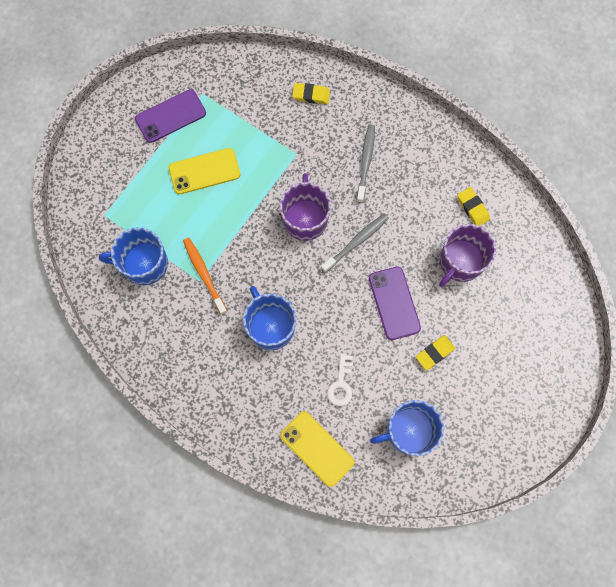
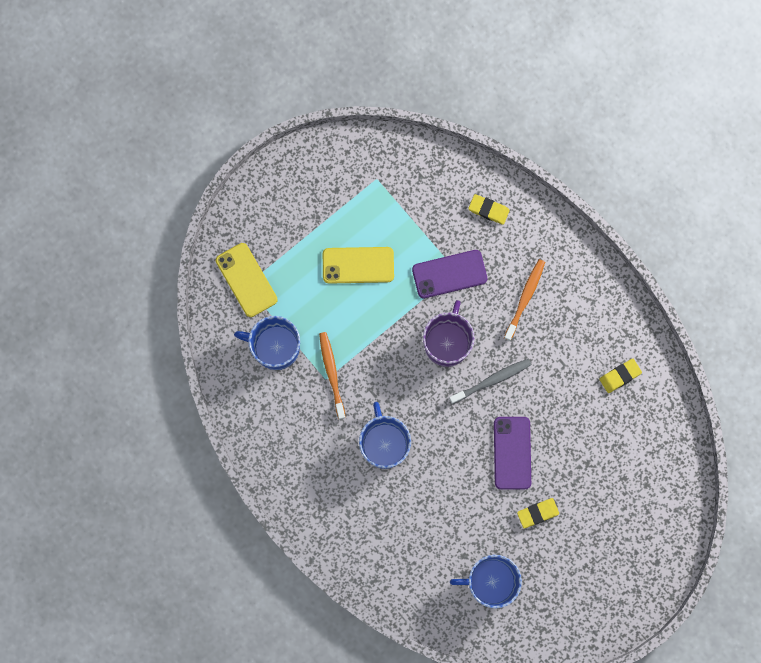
camera: 15 degrees right, 5 degrees up
(170, 116) = (337, 195): purple phone -> purple phone (449, 274)
(317, 448) = (398, 574): yellow phone -> yellow phone (246, 280)
(341, 384) = (437, 519): white key -> none
(365, 162) = (525, 298): grey toothbrush -> orange toothbrush
(460, 262) = (590, 429): purple mug -> none
(472, 208) = (620, 376): yellow eraser -> yellow eraser turned 75 degrees clockwise

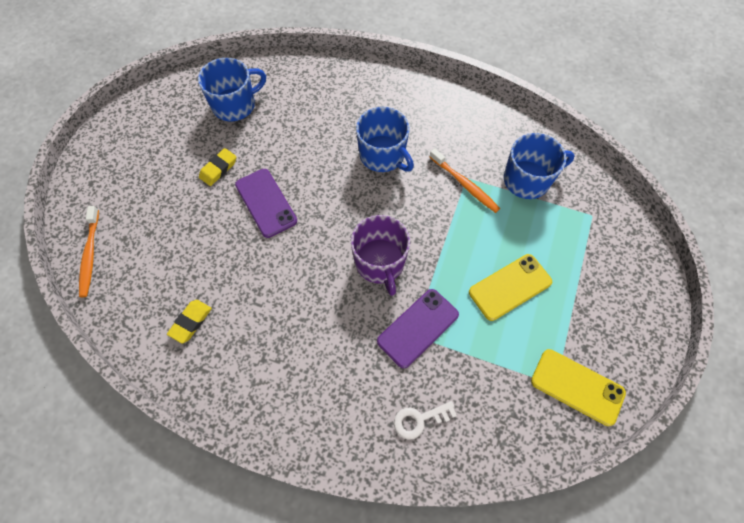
camera: 150 degrees right, 15 degrees down
(246, 280) = (596, 219): yellow phone -> yellow phone (577, 387)
(488, 210) = (419, 420): yellow eraser -> white key
(491, 380) = (318, 252): grey toothbrush -> none
(525, 298) = (327, 346): orange toothbrush -> orange toothbrush (90, 254)

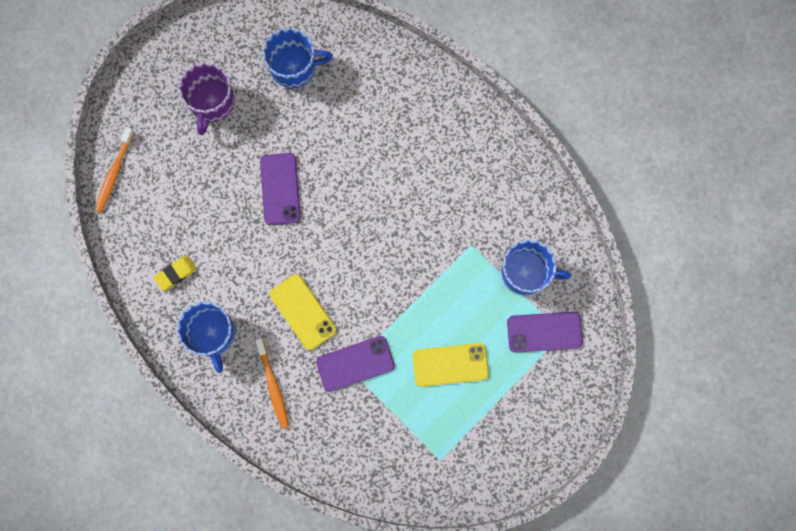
camera: 25 degrees right, 15 degrees up
(218, 169) = (252, 134): yellow eraser -> none
(380, 263) = (352, 292): purple mug -> purple mug (212, 103)
(383, 155) = (407, 187): blue mug -> blue mug (212, 334)
(419, 420) = (319, 436): white key -> none
(464, 184) = (466, 251): orange toothbrush -> orange toothbrush (273, 385)
(575, 220) = (544, 332): none -> purple phone
(577, 387) = (455, 470): yellow phone -> yellow phone (303, 312)

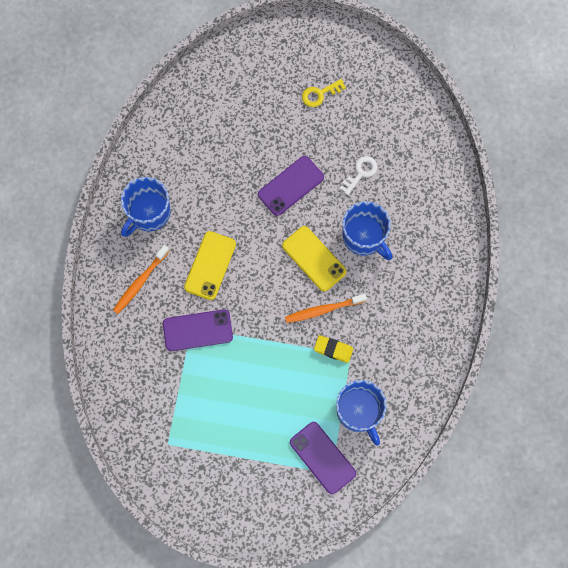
camera: 55 degrees right, 5 degrees down
(114, 173) = (218, 65): orange toothbrush -> orange toothbrush (323, 310)
(176, 273) = (175, 157): yellow eraser -> yellow eraser (333, 349)
(212, 103) = (319, 94): purple mug -> yellow key
(294, 67) = (390, 132): blue mug -> blue mug (364, 237)
(313, 119) = (360, 173): none -> white key
(355, 364) = (197, 330): purple phone -> purple phone turned 45 degrees counterclockwise
(450, 365) = (246, 402): yellow phone -> yellow phone (314, 259)

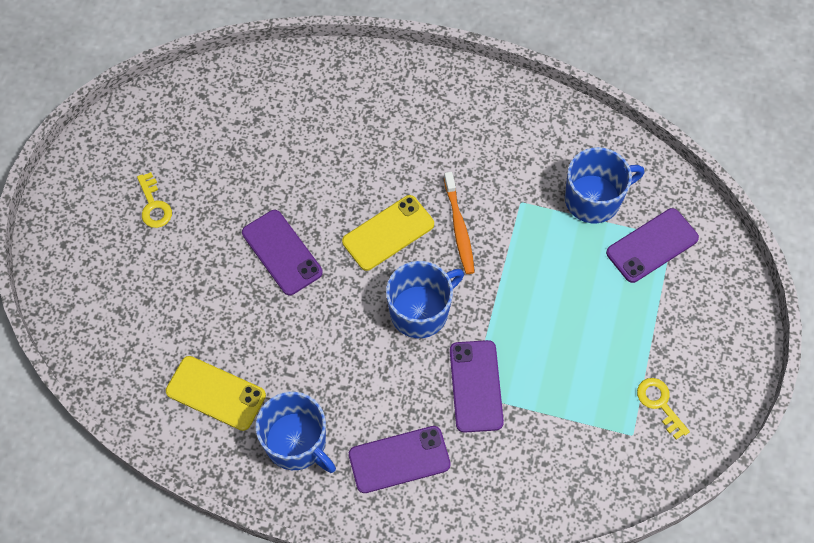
camera: 85 degrees left, 10 degrees down
(140, 282) = (399, 460): orange toothbrush -> purple phone
(193, 464) = (659, 403): none -> yellow key
(210, 265) = (384, 364): yellow phone -> yellow phone (216, 393)
(333, 349) = (512, 221): yellow eraser -> none
(360, 173) = (275, 167): white key -> none
(364, 237) = (365, 171): blue mug -> blue mug (420, 311)

